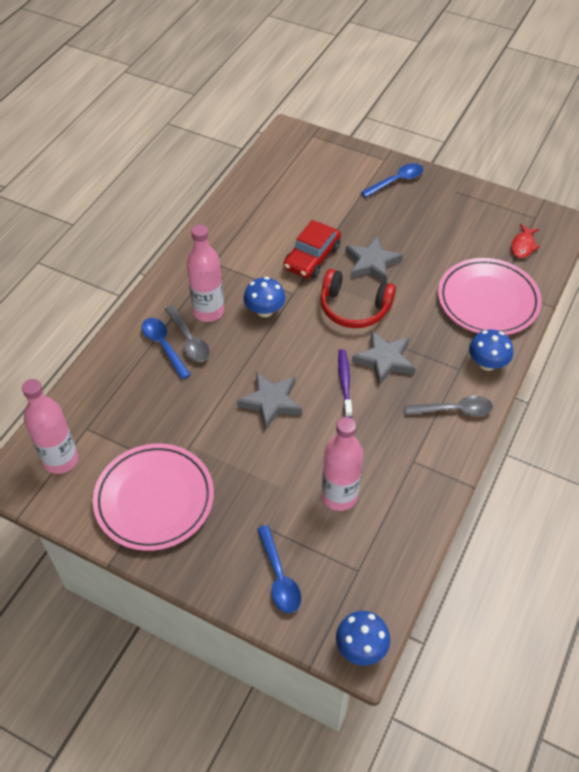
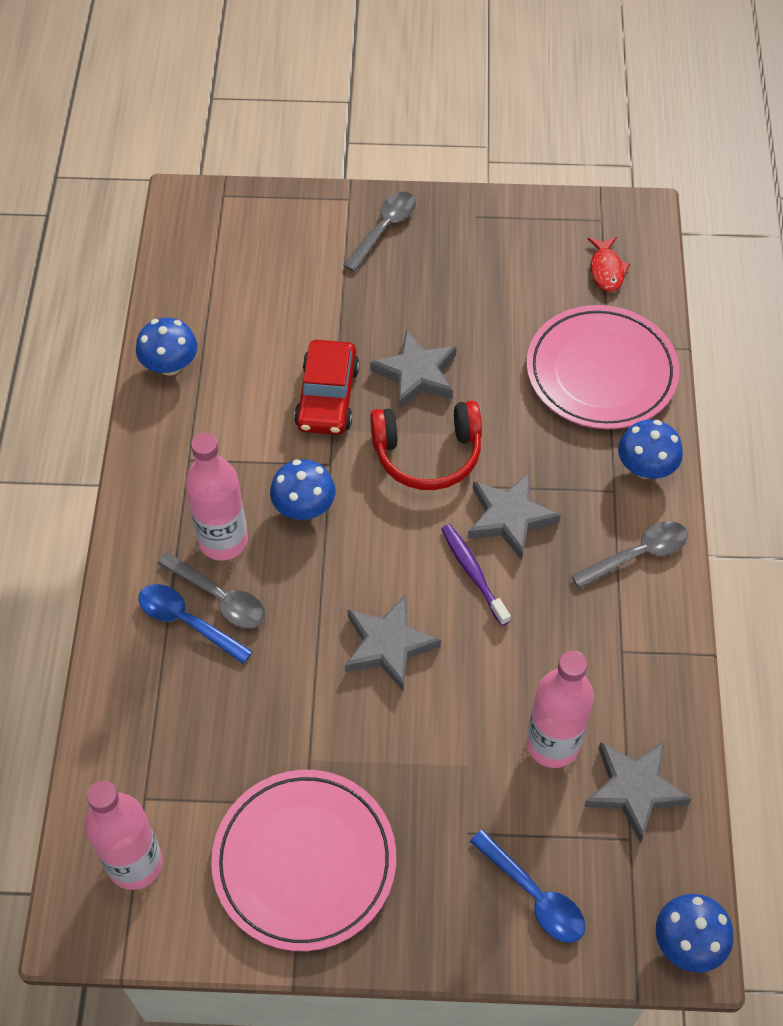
camera: 25 degrees left, 5 degrees up
(232, 211) = (170, 365): none -> blue mushroom
(376, 543) = (634, 789): none -> grey star
(396, 181) = (384, 229): blue spoon -> grey spoon

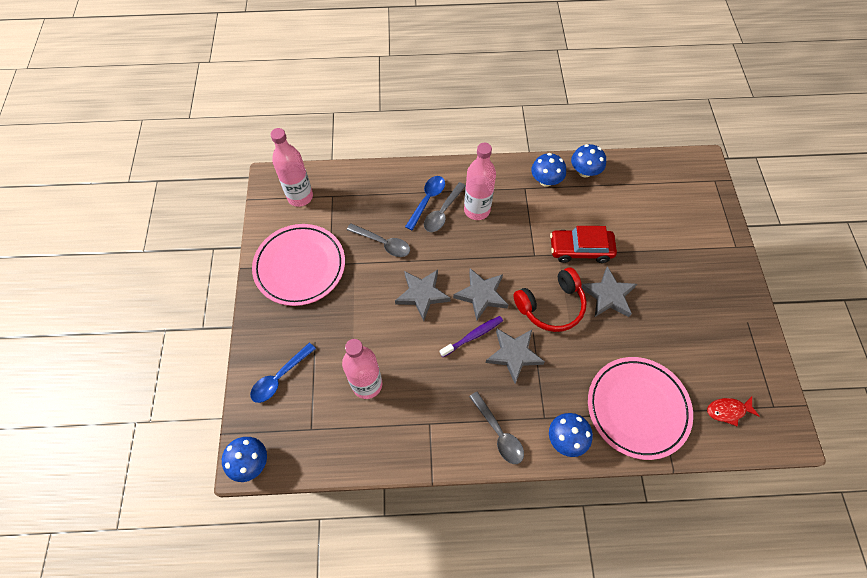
camera: 85 degrees right, 5 degrees up
(304, 507) = (504, 245): blue mushroom -> blue mushroom (545, 180)
(384, 229) = (717, 268): grey spoon -> grey spoon (383, 243)
(427, 454) = (551, 306): red headphones -> red headphones turned 105 degrees counterclockwise
(634, 789) = (341, 431): grey star -> grey star (481, 295)

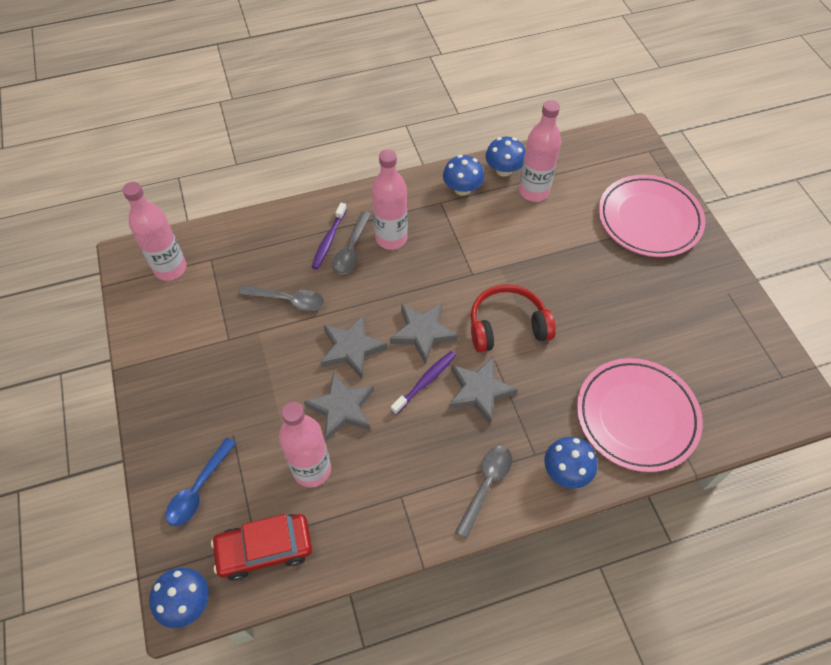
camera: 15 degrees left, 5 degrees down
(300, 266) = (191, 350): pink plate -> pink plate (649, 219)
(427, 200) = (329, 240): blue spoon -> purple toothbrush
(498, 433) = (486, 485): grey spoon -> grey spoon turned 105 degrees counterclockwise
(551, 306) = (507, 326): red headphones -> red headphones turned 150 degrees counterclockwise
(580, 249) = (523, 256): red car -> red car (265, 549)
(605, 195) = (534, 191): none -> pink bottle
(608, 295) = (569, 299): grey star -> grey star (342, 408)
(728, 411) = (735, 394): red fish -> none

